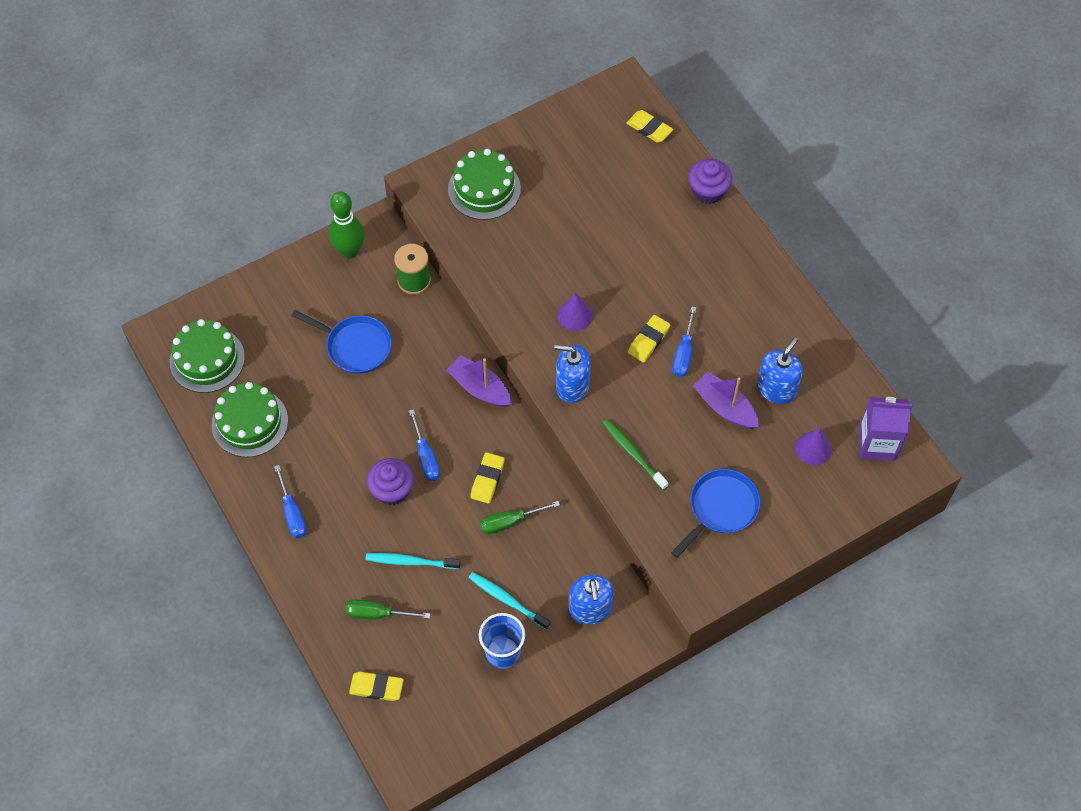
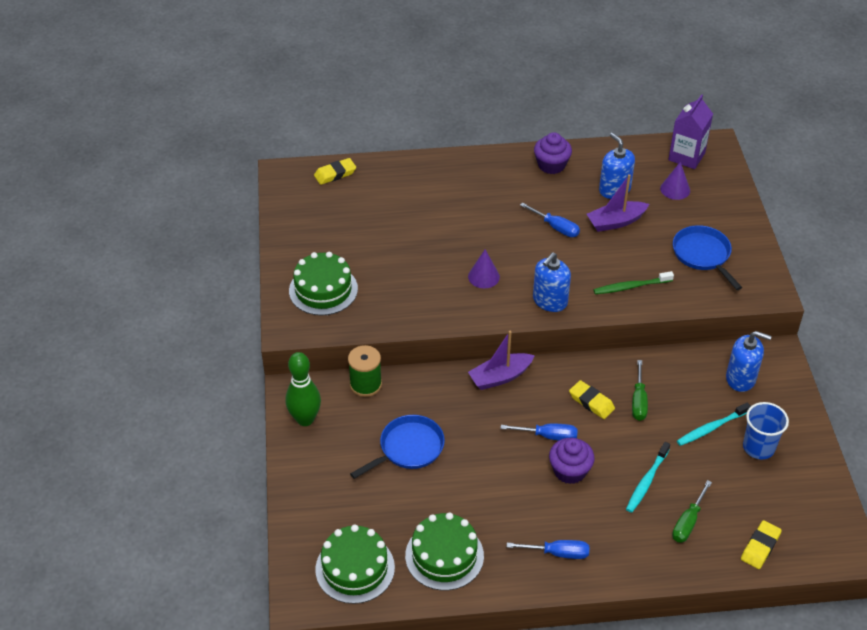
camera: 65 degrees left, 15 degrees down
(648, 340) = (532, 242): yellow eraser -> none
(708, 191) = (416, 163): purple cupcake -> purple cupcake (551, 165)

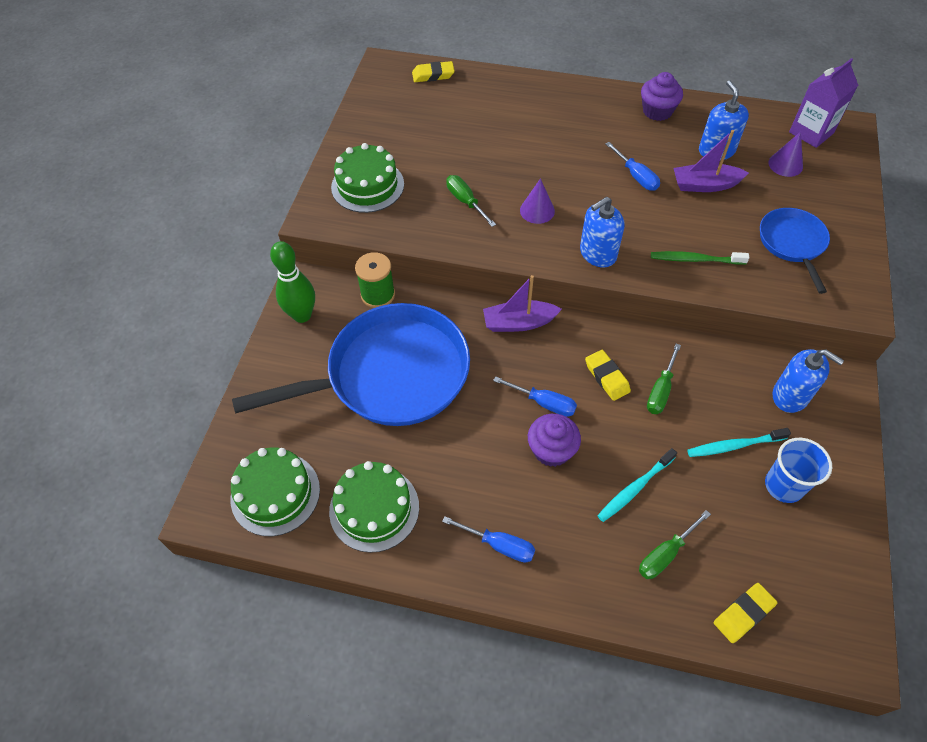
camera: 20 degrees right, 10 degrees up
(408, 448) = (390, 375): blue pan -> blue pan, size x1.98
(418, 283) = (466, 202): none -> green screwdriver

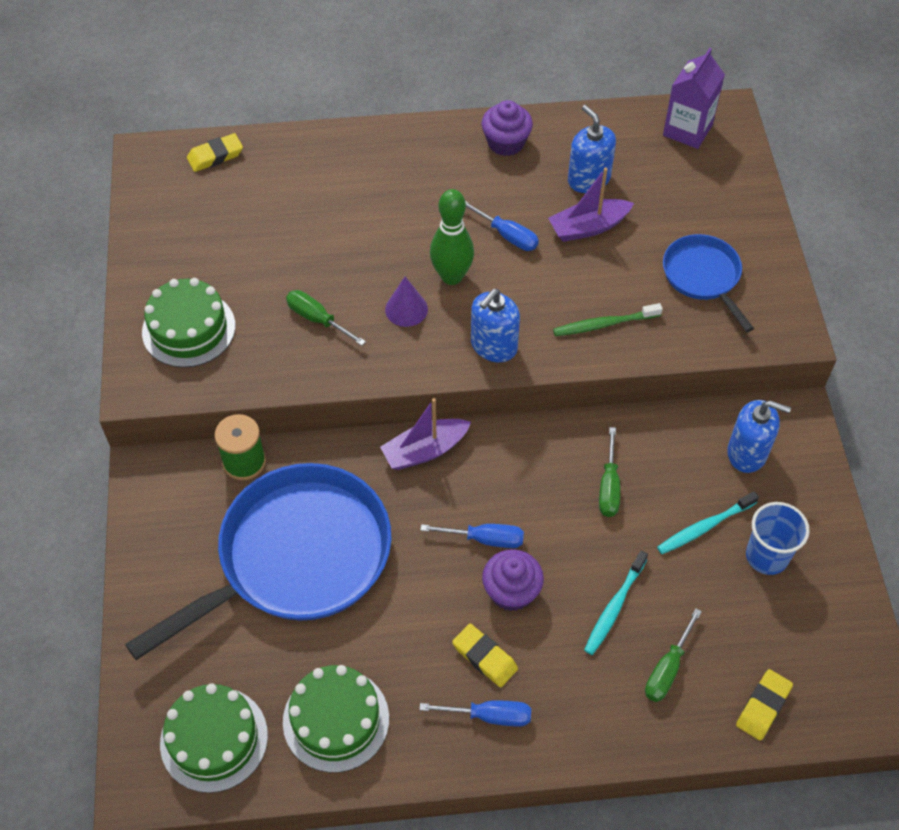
camera: 20 degrees left, 0 degrees up
(302, 315) = (160, 514): green bowling pin -> green bowling pin (451, 276)
(607, 377) = (545, 488): yellow eraser -> yellow eraser (484, 657)
(785, 164) = (670, 179): purple cone -> none

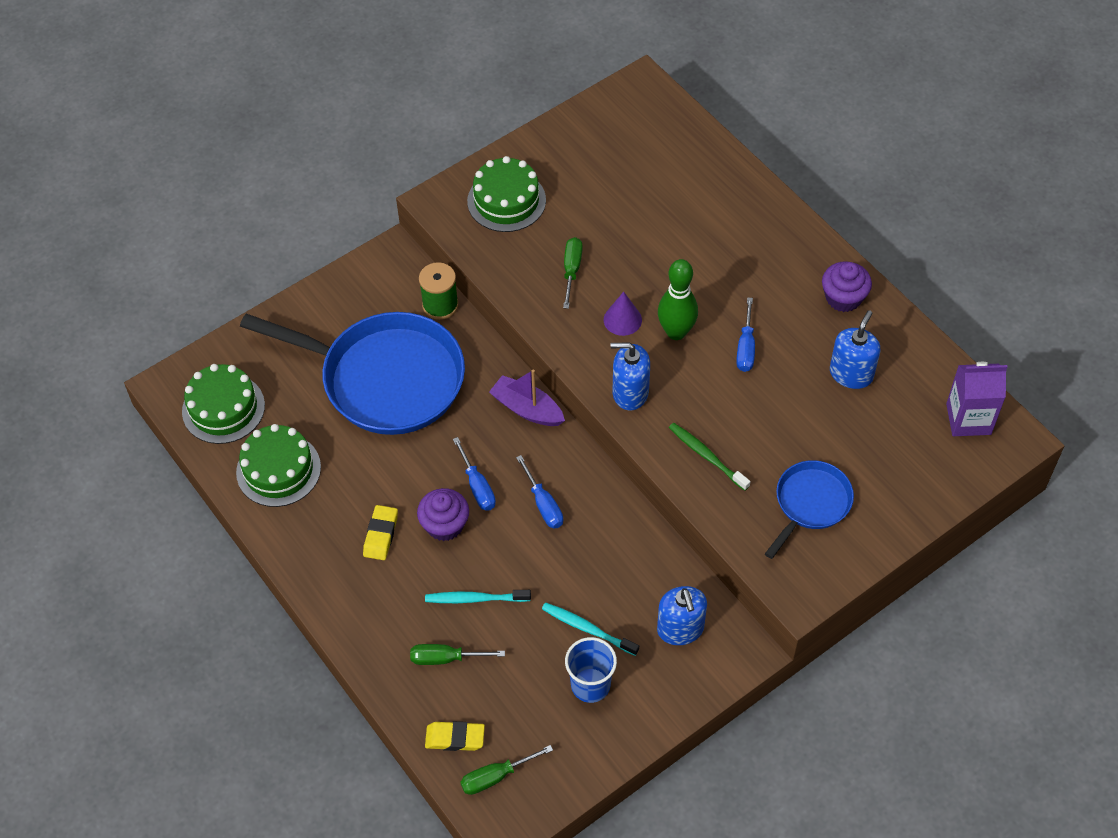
camera: 60 degrees right, 0 degrees up
(215, 156) = (674, 124): yellow eraser -> none
(489, 716) = (337, 560): blue screwdriver -> blue screwdriver (543, 504)
(588, 227) = (798, 398): purple boat -> none
(609, 486) = (579, 545): green screwdriver -> green screwdriver (496, 776)

